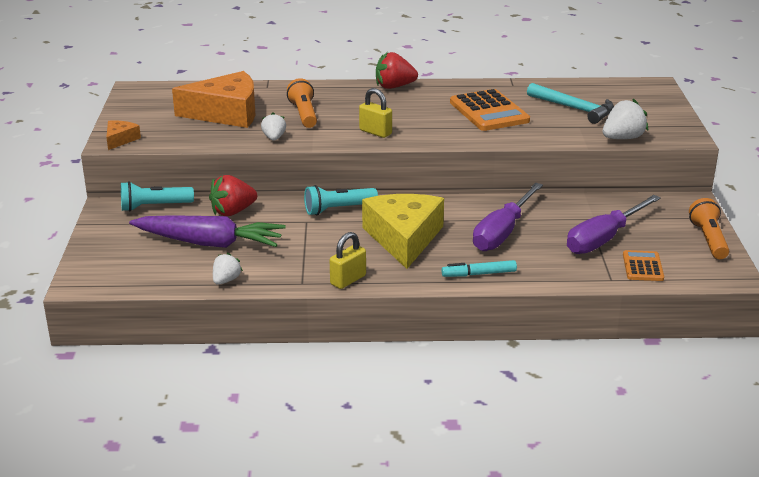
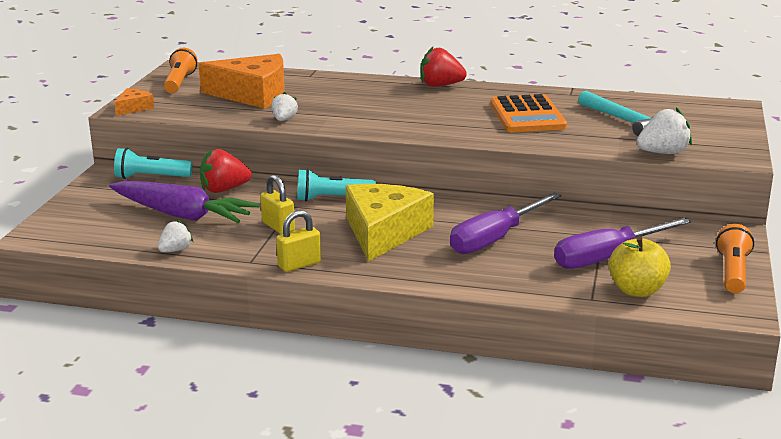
camera: 15 degrees right, 5 degrees down
(304, 114) = (329, 102): orange flashlight -> orange flashlight (180, 82)
(375, 132) = (392, 123): yellow padlock -> yellow padlock (278, 227)
(479, 274) = (443, 276): turquoise marker -> none
(643, 266) = (637, 290): orange calculator -> yellow apple

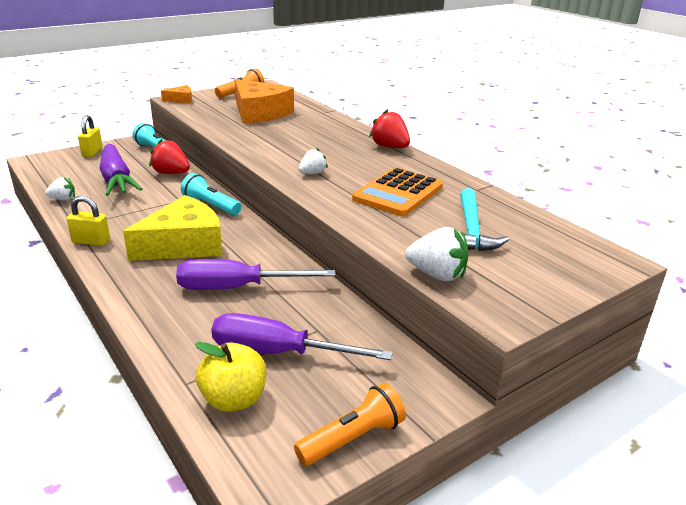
camera: 40 degrees right, 5 degrees up
(278, 227) = (141, 210): yellow padlock -> yellow padlock (92, 152)
(284, 120) = (234, 134): white strawberry -> white strawberry (312, 173)

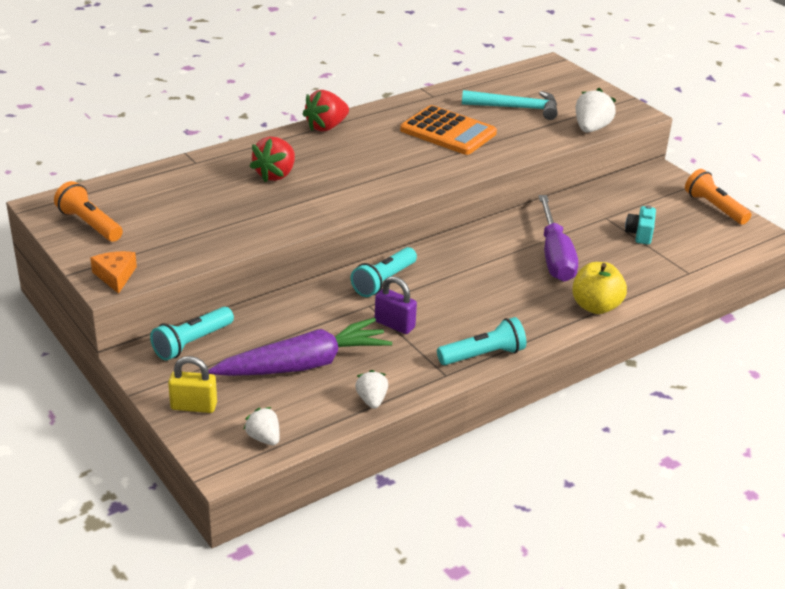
camera: 90 degrees left, 5 degrees up
(91, 241) = (483, 355): yellow padlock -> turquoise flashlight
(150, 208) = (394, 325): none -> purple padlock
(171, 173) = (283, 320): red strawberry -> red strawberry (275, 175)
(184, 244) = (479, 292): yellow cheese -> none
(234, 399) = (697, 251): yellow apple -> yellow apple (595, 306)
(259, 113) = (193, 207): orange cheese -> none
(278, 353) = (640, 234): purple screwdriver -> turquoise camera
(312, 173) = (405, 172): white strawberry -> white strawberry (264, 438)

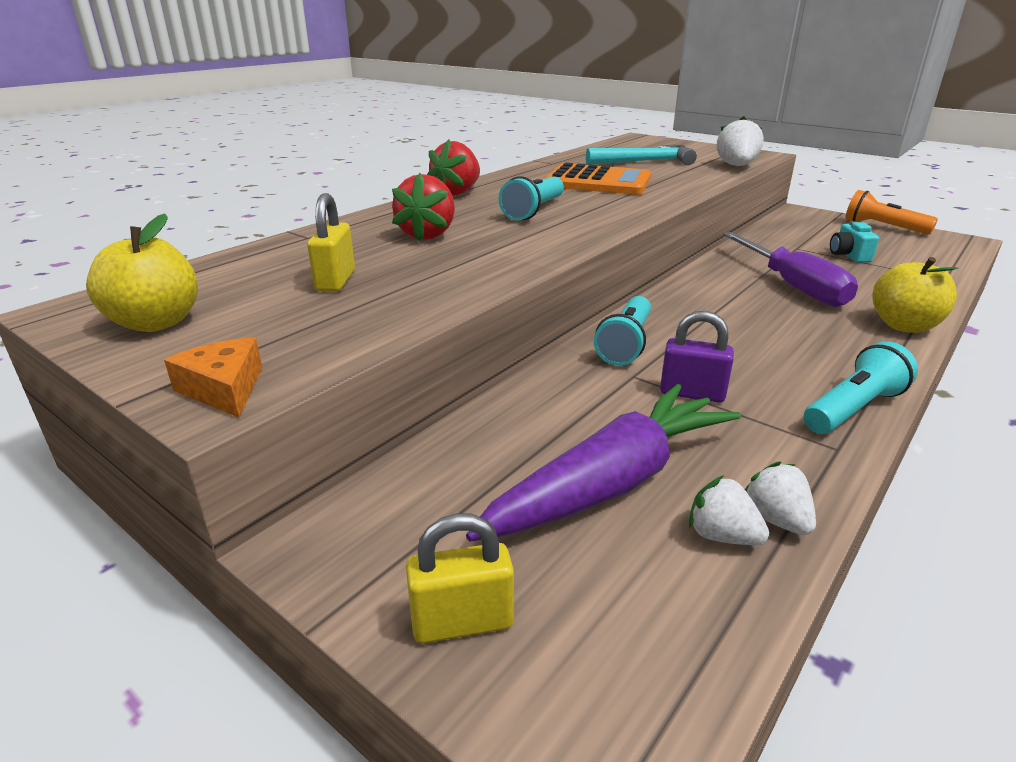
camera: 15 degrees left, 5 degrees down
(90, 224) = (156, 323): orange flashlight -> yellow apple
(192, 343) = (395, 488): turquoise flashlight -> turquoise flashlight (534, 211)
(197, 210) = (335, 281): none -> yellow padlock
(264, 438) = (655, 662): white strawberry -> white strawberry (721, 536)

